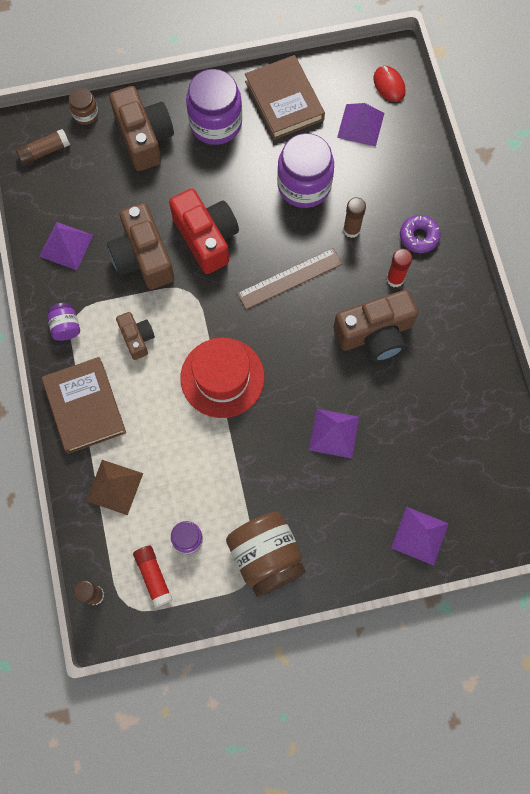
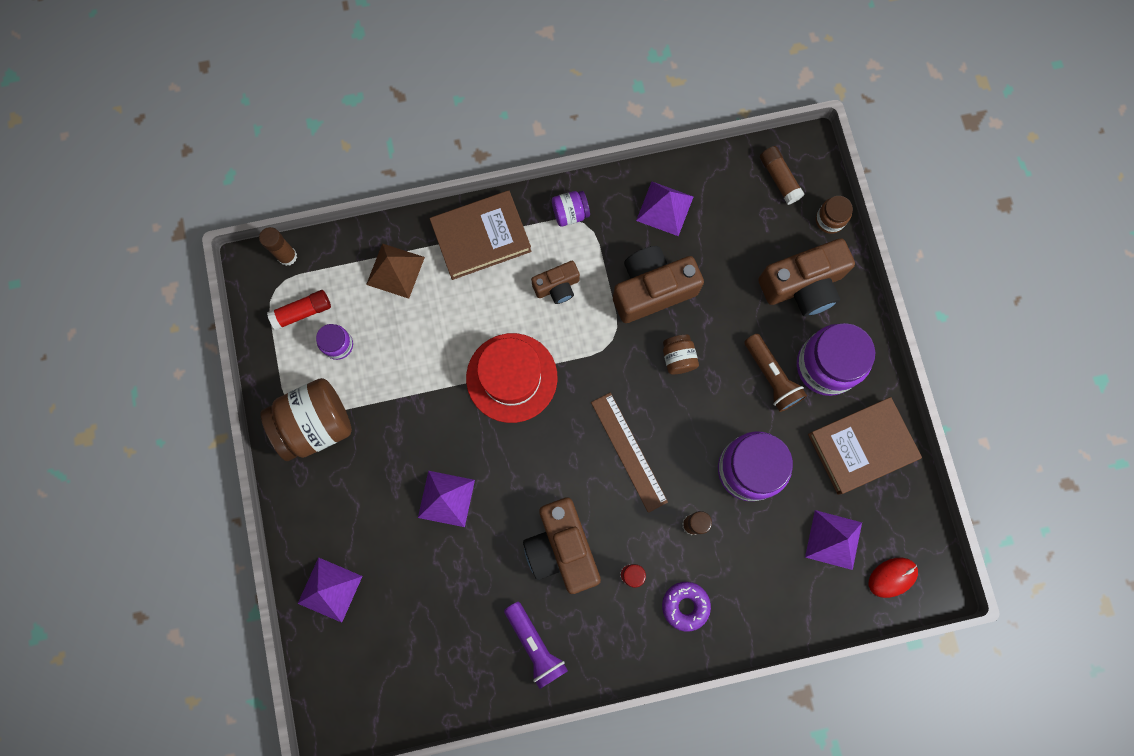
camera: 90 degrees right, 5 degrees up
(206, 237) = (678, 358): red camera -> brown jar
(224, 165) = (771, 377): none -> brown flashlight
(458, 355) = (535, 645): none -> purple flashlight

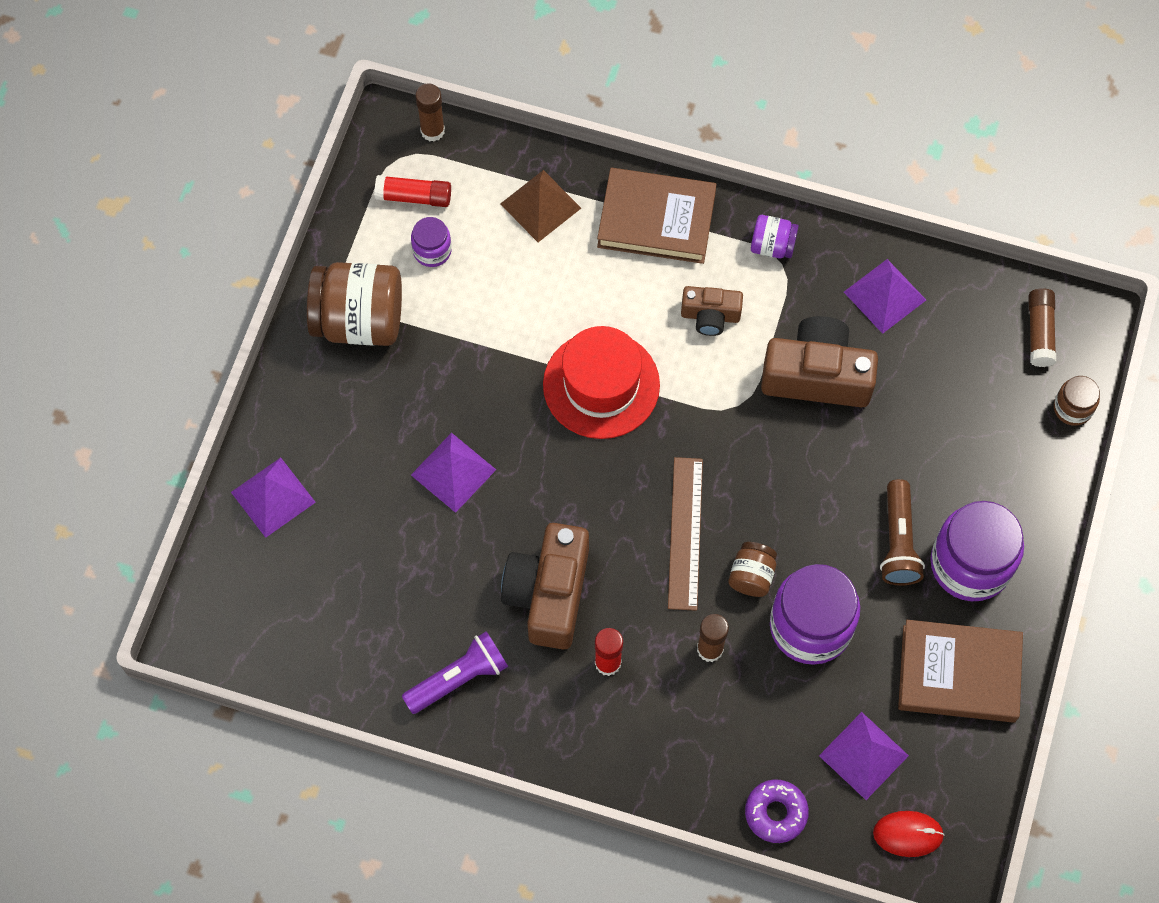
camera: 30 degrees right, 10 degrees down
(535, 645) = (458, 678): purple flashlight -> purple flashlight turned 120 degrees counterclockwise
(678, 358) = (802, 464): brown jar -> brown jar (751, 576)
(685, 606) = (650, 730): purple donut -> purple donut (775, 813)
(803, 285) = (996, 463): brown camera -> none

